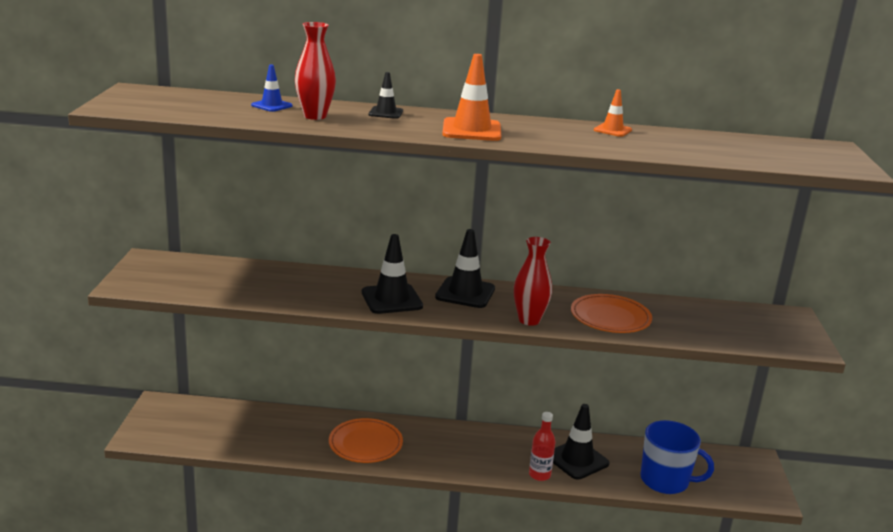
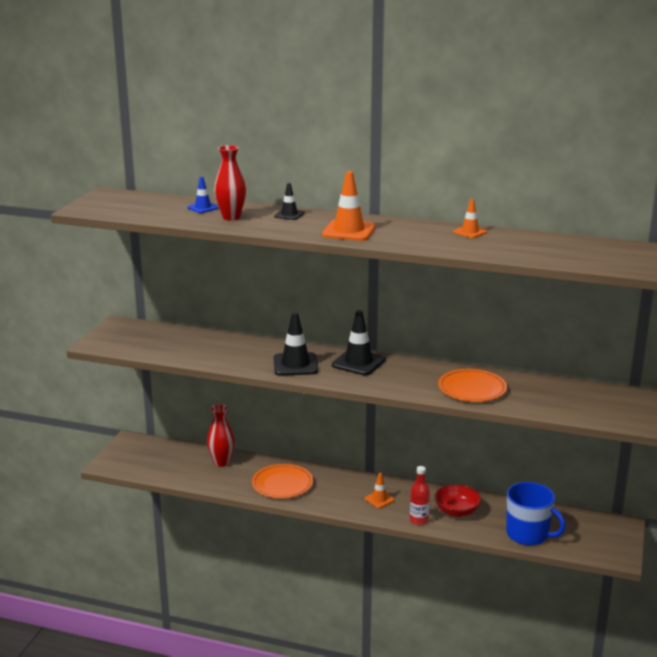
camera: 15 degrees right, 0 degrees up
(485, 453) = (379, 499): none -> orange traffic cone
(529, 320) = (400, 387): red vase -> red vase (221, 462)
(577, 460) = (456, 511): black traffic cone -> red bowl

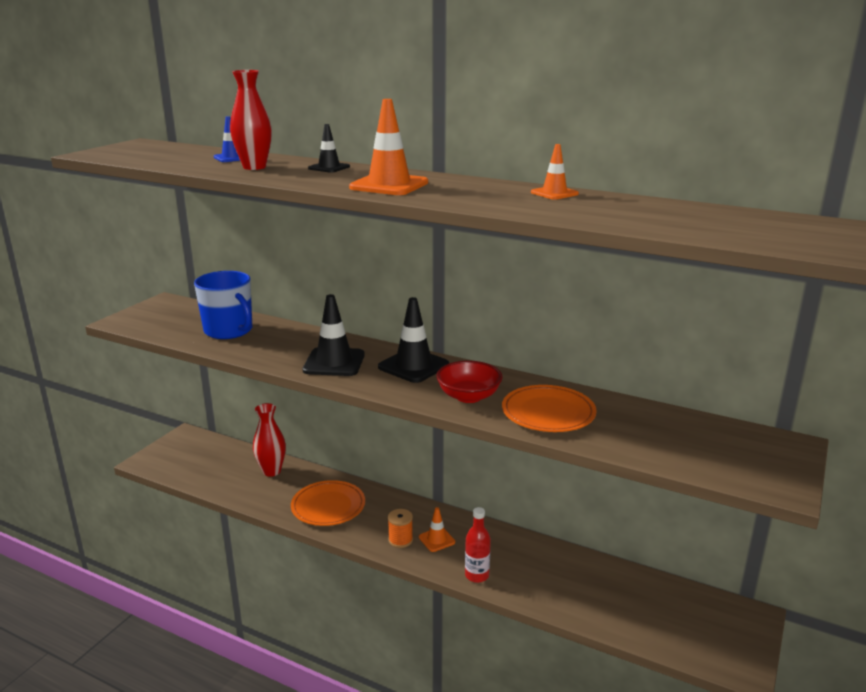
camera: 10 degrees right, 0 degrees up
(351, 502) = (400, 540): none -> orange spool
(456, 511) = (529, 568): red bowl -> red bowl (468, 396)
(528, 534) = (617, 615): blue mug -> blue mug (229, 331)

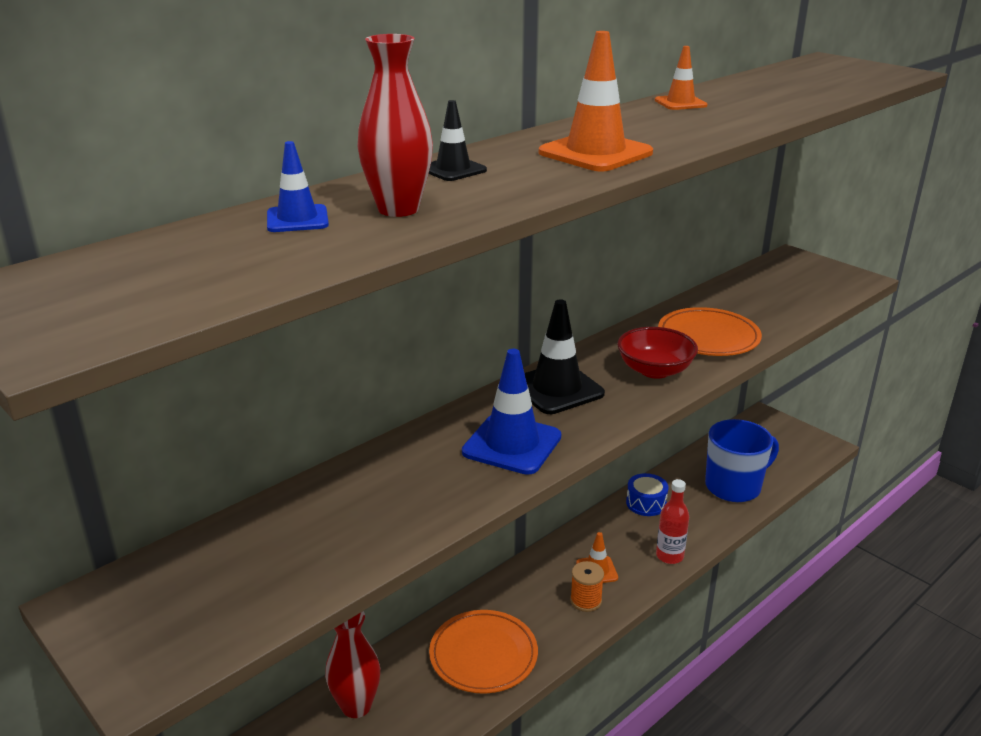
camera: 70 degrees left, 5 degrees up
(229, 331) = (318, 530): blue mug -> blue mug (734, 486)
(334, 362) = (512, 444): black traffic cone -> blue traffic cone
(538, 552) = (646, 503): none -> blue drum

